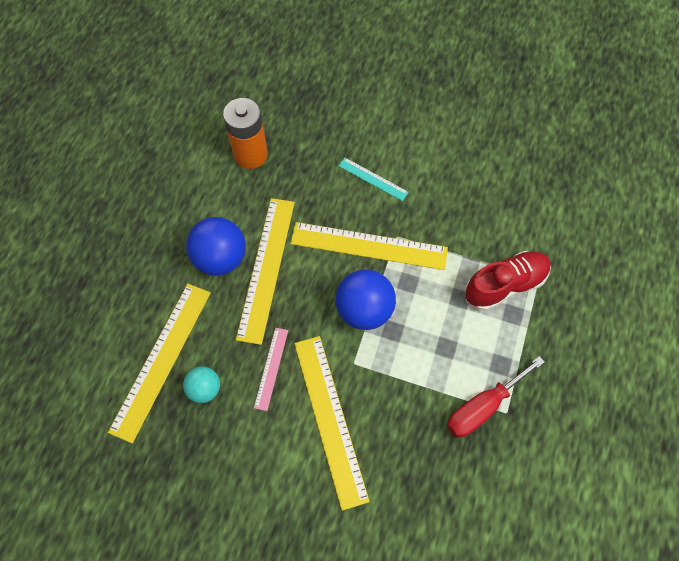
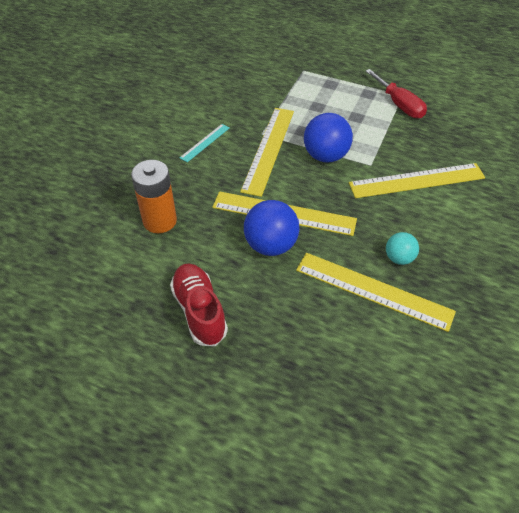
camera: 85 degrees left, 15 degrees down
(271, 368) = (377, 213): pink ruler -> none
(505, 285) = (308, 85): red shoe -> red shoe (199, 311)

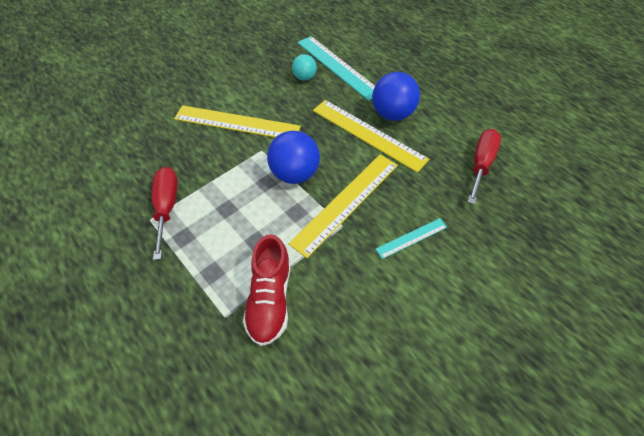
camera: 155 degrees left, 5 degrees up
(160, 221) = (481, 164): orange battery -> red screwdriver
(199, 311) = (462, 91): red shoe -> red shoe (270, 298)
(373, 290) = (337, 67): yellow ruler -> turquoise ruler

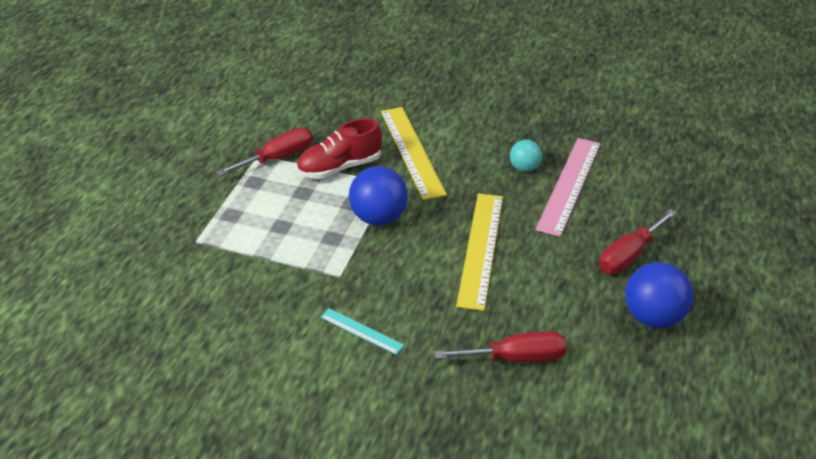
camera: 60 degrees right, 15 degrees down
(270, 298) = (229, 260): red shoe -> red shoe (340, 167)
(337, 67) = (569, 185): turquoise ruler -> pink ruler
(346, 202) = (371, 267): yellow ruler -> none
(392, 114) = (531, 257): blue ball -> blue ball (653, 317)
(419, 73) = (629, 255): none -> red screwdriver

